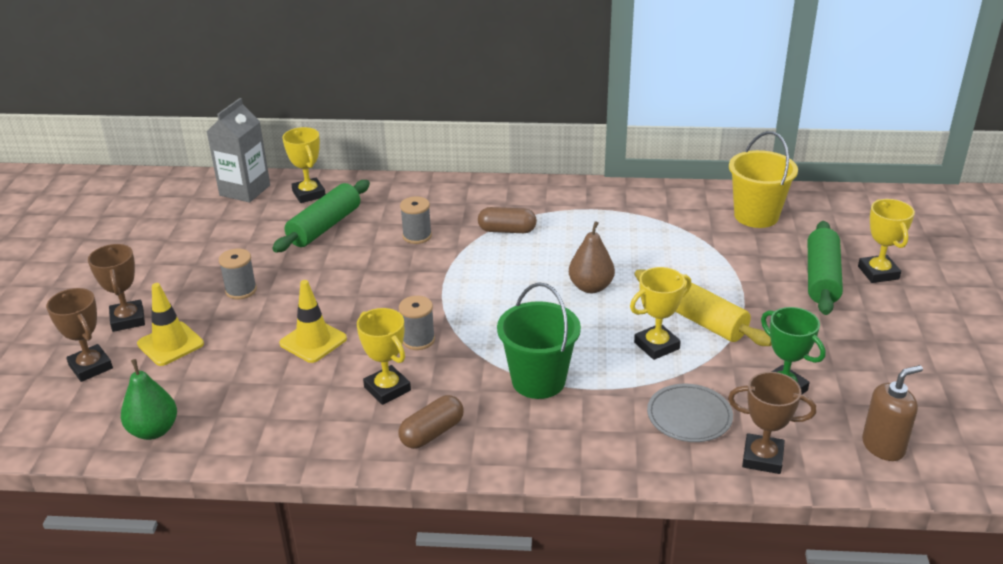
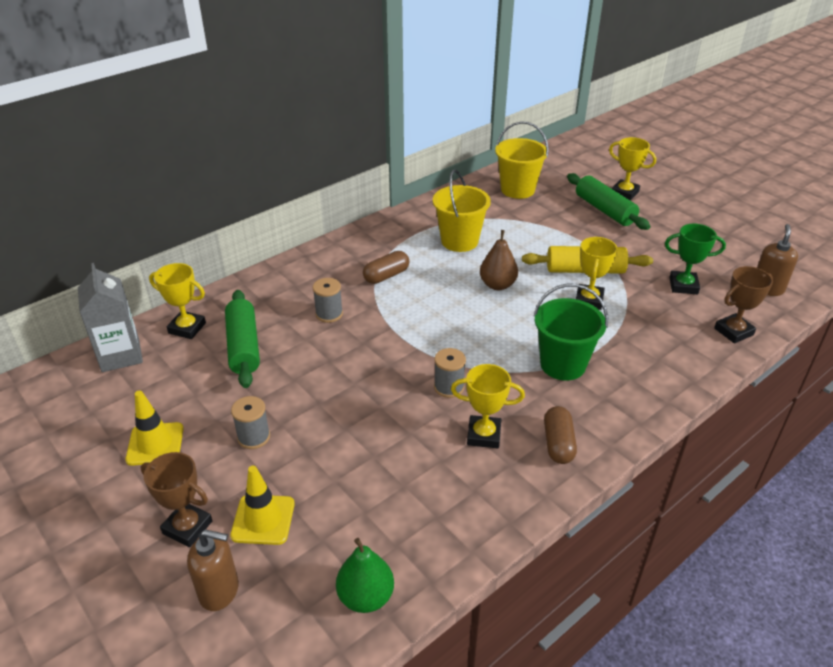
camera: 45 degrees left, 5 degrees up
(90, 367) = (219, 591): brown trophy -> brown soap dispenser
(313, 341) = (377, 437): yellow traffic cone -> yellow traffic cone (155, 444)
(618, 234) = (459, 241): none -> yellow bucket
(689, 416) = (668, 331): grey plate -> none

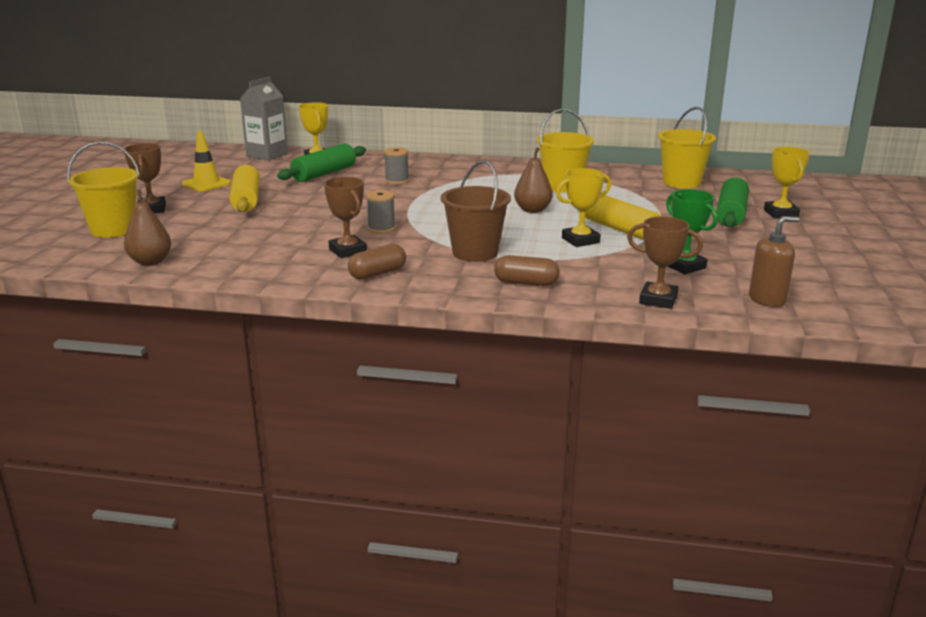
camera: 50 degrees right, 15 degrees down
(219, 591) = (113, 229): brown soap dispenser -> yellow bucket
(254, 437) = (246, 200): grey spool -> yellow rolling pin
(263, 519) = (180, 222): yellow traffic cone -> none
(366, 597) = (150, 261): green pear -> brown pear
(386, 276) = (471, 181): brown capsule -> brown capsule (526, 283)
(484, 435) = (347, 251): yellow trophy -> brown trophy
(562, 364) = (475, 253): green bucket -> brown bucket

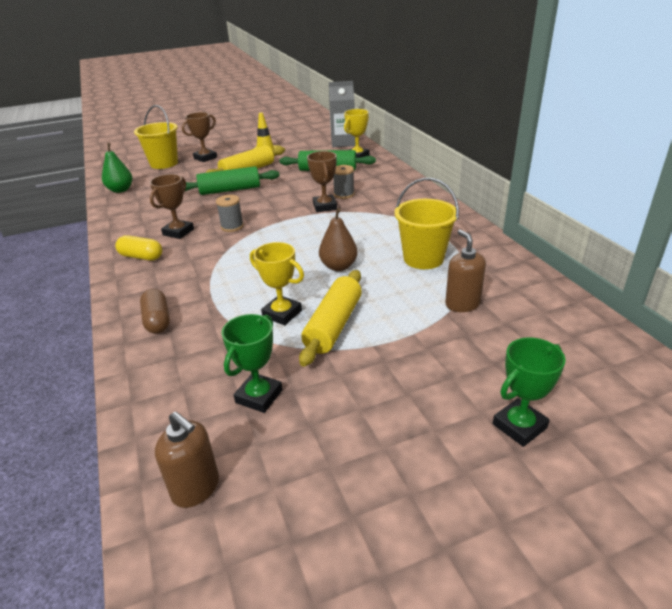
camera: 60 degrees right, 10 degrees up
(150, 261) = (120, 190): brown pear -> green pear
(377, 274) = (141, 257): brown capsule -> yellow capsule
(475, 253) = (210, 277): brown bucket -> none
(641, 193) = (462, 304): none -> brown soap dispenser
(658, 300) = (154, 405): brown trophy -> brown trophy (325, 206)
(681, 182) = (535, 318): yellow bucket -> none
(731, 214) = (466, 384): green rolling pin -> green rolling pin (230, 190)
(780, 213) = (519, 426): yellow trophy -> green trophy

